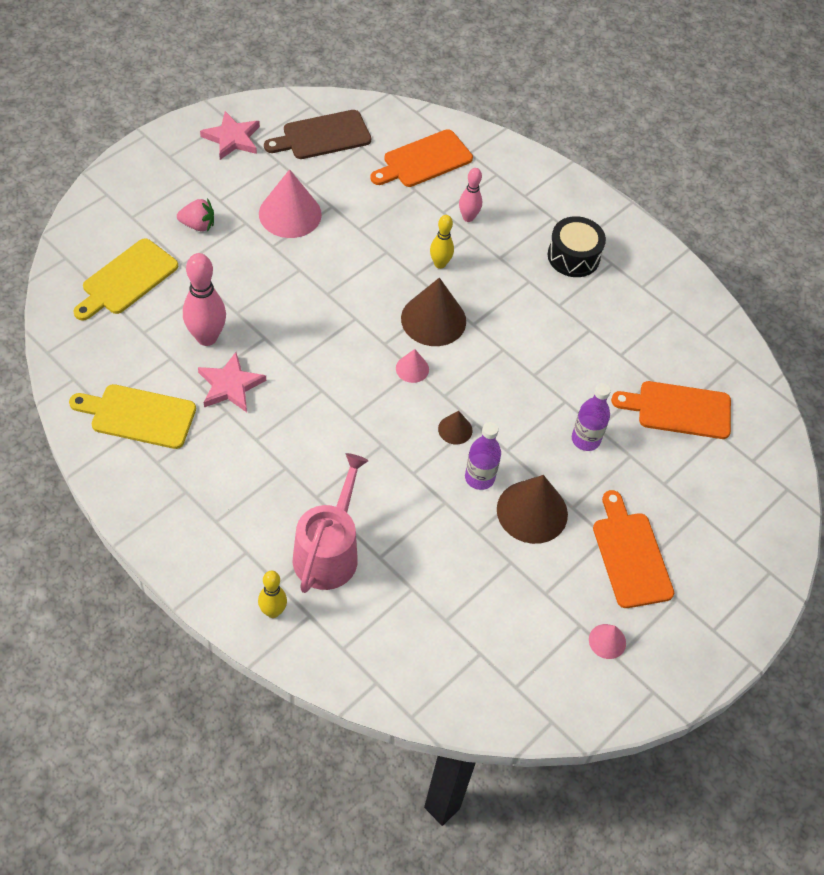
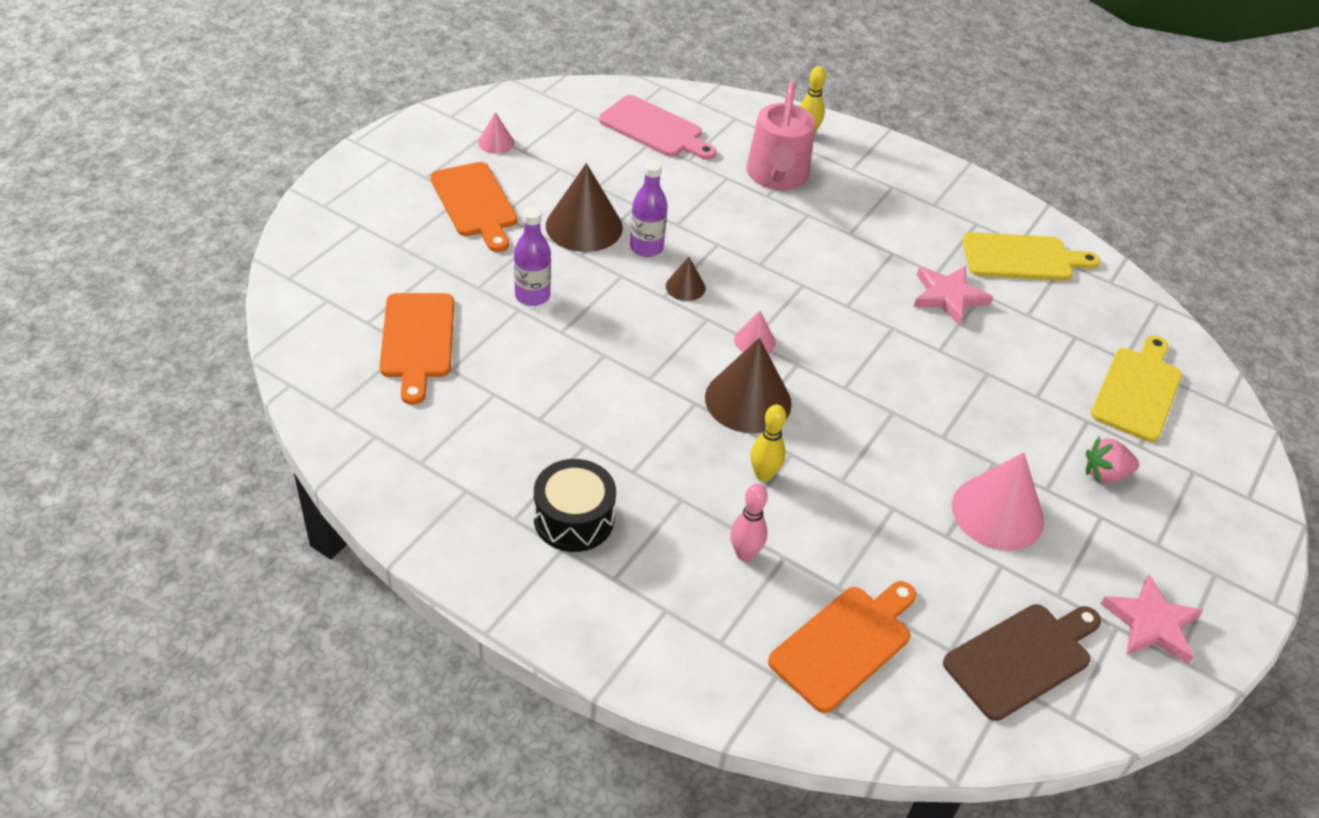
camera: 170 degrees right, 10 degrees down
(206, 337) = (1004, 340): pink bowling pin -> none
(437, 641) = (654, 129): none -> pink cutting board
(679, 410) = (417, 340): orange cutting board -> orange cutting board turned 90 degrees clockwise

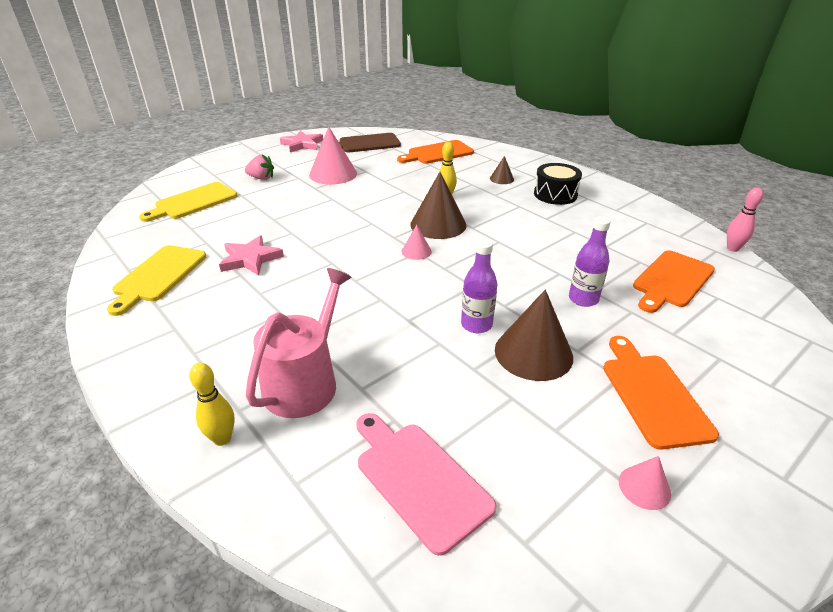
camera: 160 degrees left, 10 degrees down
(417, 340) = (671, 280): orange cutting board -> orange cutting board turned 150 degrees counterclockwise
(685, 287) = (453, 290): brown cone -> brown cone (501, 179)
(744, 554) = (469, 176): pink bowling pin -> pink bowling pin (732, 248)
(1022, 258) = (158, 276): yellow cutting board -> yellow cutting board turned 90 degrees counterclockwise

